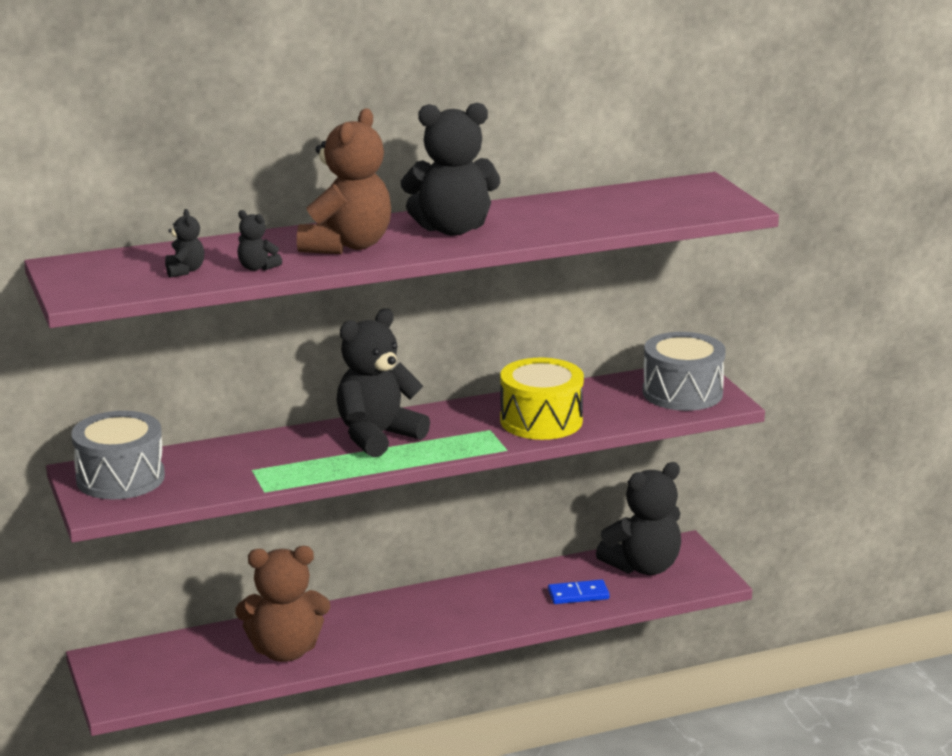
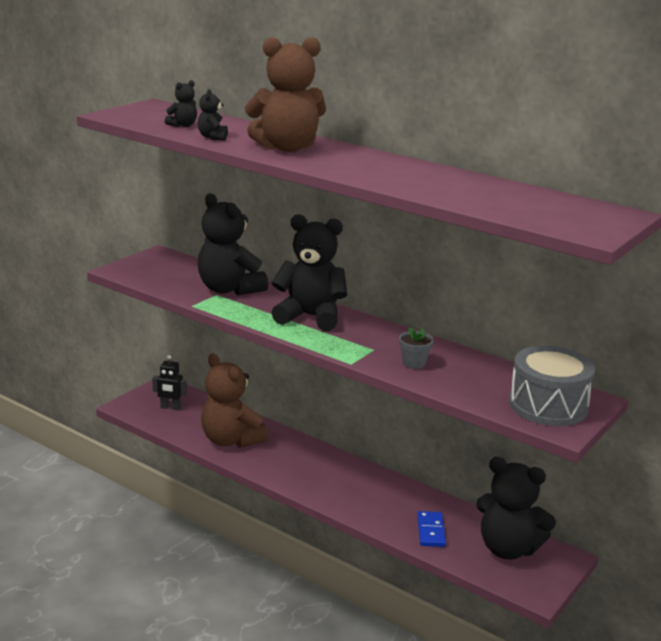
camera: 55 degrees right, 0 degrees up
(120, 478) = (162, 265): grey drum -> none
(160, 669) = (170, 407): none -> black robot
(452, 229) = (367, 165): black teddy bear -> black teddy bear (229, 289)
(541, 421) = (414, 363): yellow drum -> grey flower pot
(578, 595) = (431, 531): blue domino -> blue domino turned 45 degrees clockwise

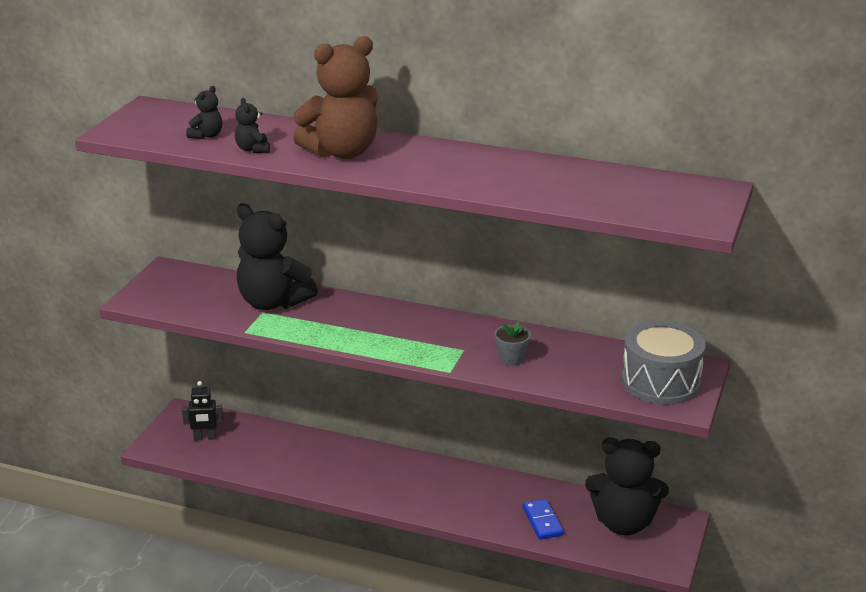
camera: 15 degrees left, 5 degrees up
(231, 440) = (291, 463): brown teddy bear -> none
(310, 317) = (378, 321): black teddy bear -> none

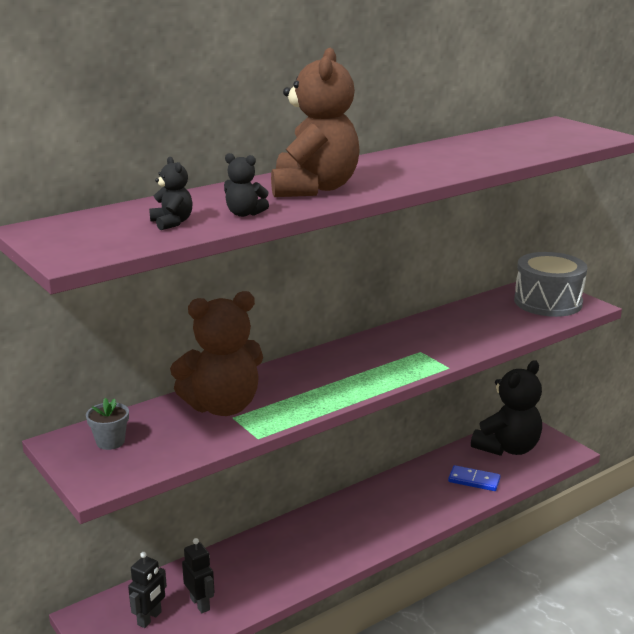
camera: 55 degrees left, 5 degrees down
(239, 451) = (200, 604): none -> black robot
(273, 302) = (223, 407): black teddy bear -> brown teddy bear
(511, 358) = (457, 338): grey flower pot -> grey flower pot (110, 442)

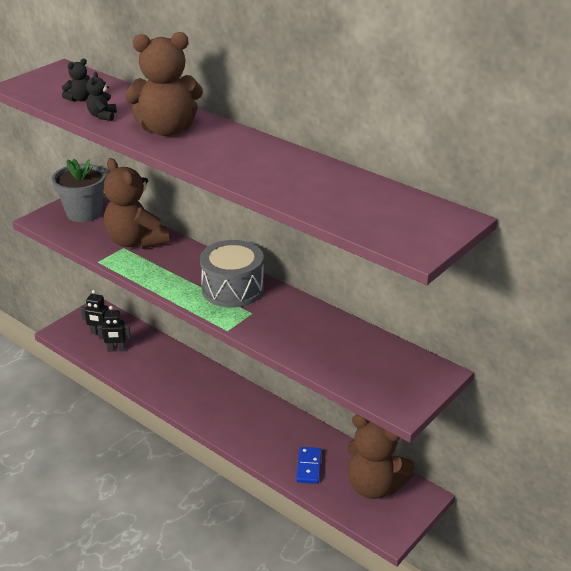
camera: 75 degrees right, 10 degrees up
(110, 442) = (84, 213): grey flower pot -> grey flower pot, size x1.99
(200, 604) = (116, 349): black robot -> black robot turned 45 degrees clockwise
(507, 448) = (374, 486): black teddy bear -> brown teddy bear
(548, 302) = (396, 380): grey drum -> grey drum (233, 289)

